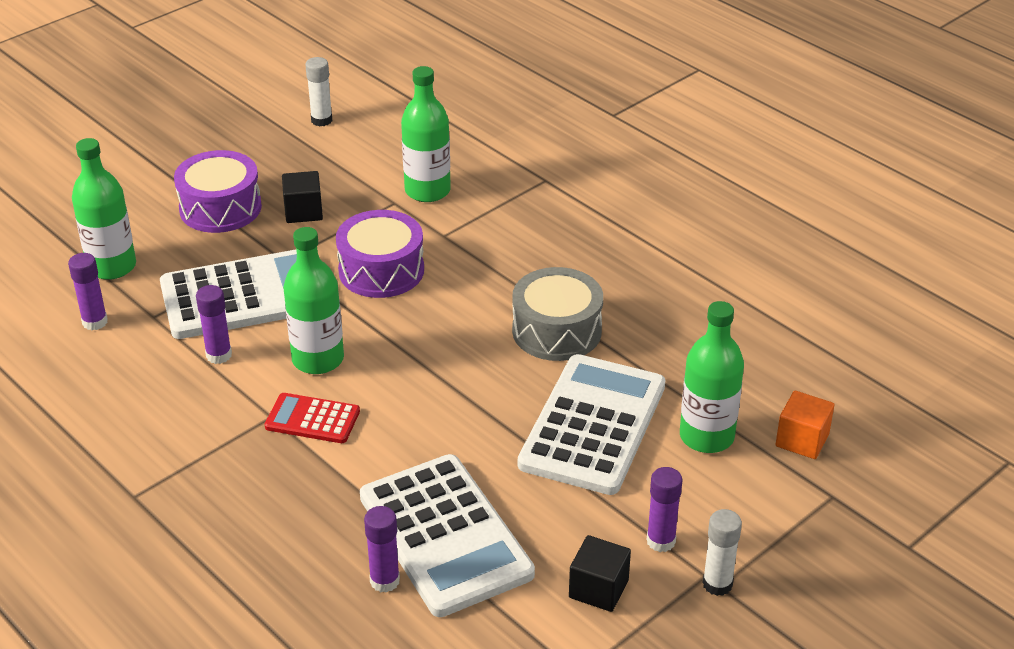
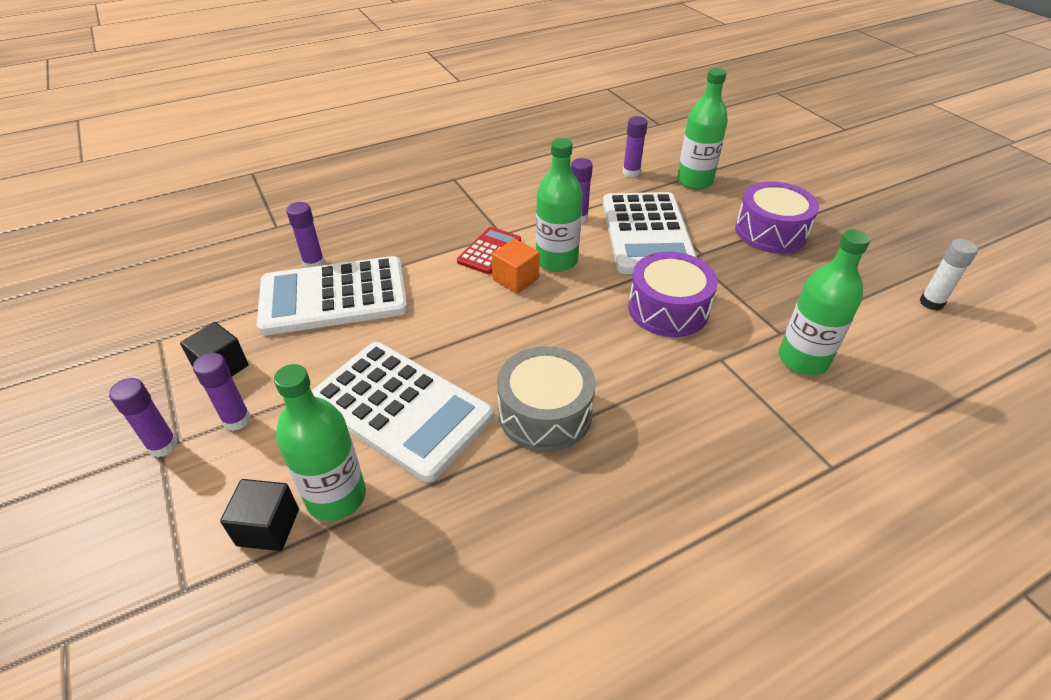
camera: 105 degrees right, 5 degrees up
(303, 211) = (765, 274): black cube -> black cube (268, 527)
(717, 584) = (163, 446): white glue stick -> purple glue stick
(802, 440) = (278, 592): orange cube -> orange cube (515, 279)

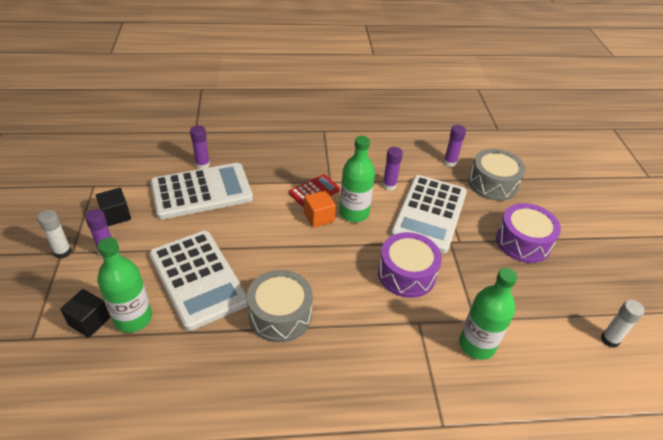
camera: 20 degrees right, 0 degrees up
(163, 446) = (63, 252): purple glue stick -> white glue stick
(334, 297) = (201, 191): white calculator -> white calculator turned 150 degrees clockwise
(694, 181) = (493, 184): green bottle -> grey drum

